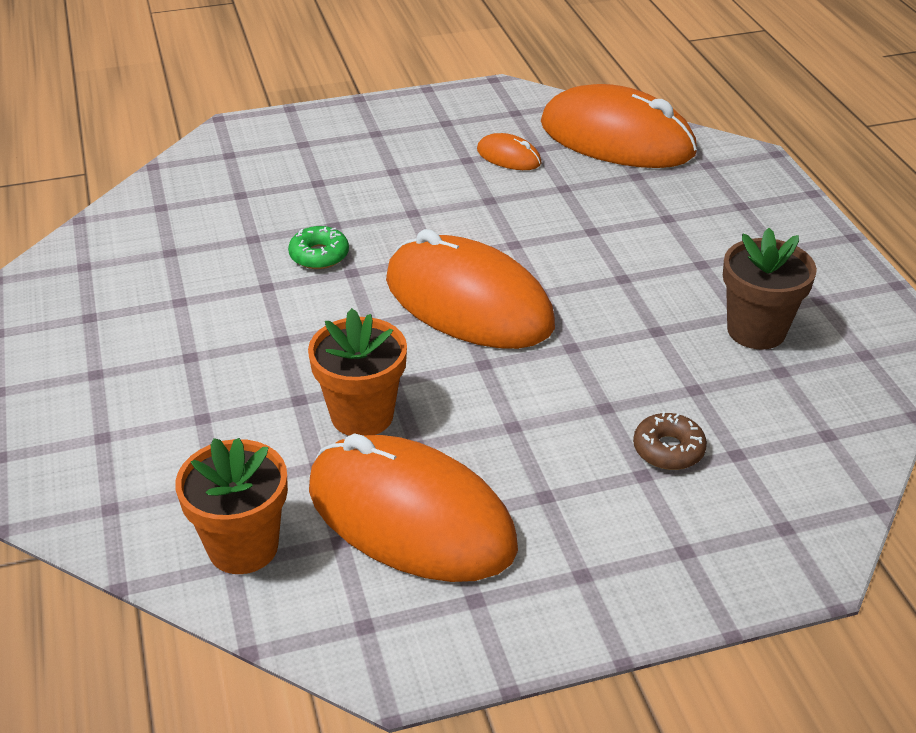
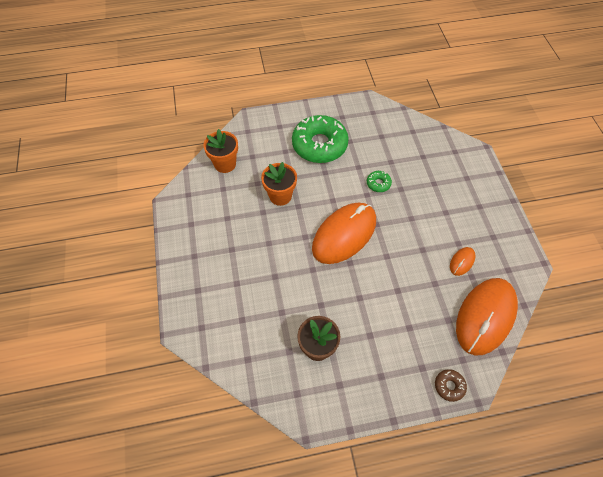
camera: 95 degrees right, 20 degrees up
(186, 353) = (319, 145): none -> green donut
(410, 517) = (229, 208): orange mouse -> none
(668, 449) = (248, 294): brown donut -> brown donut (449, 386)

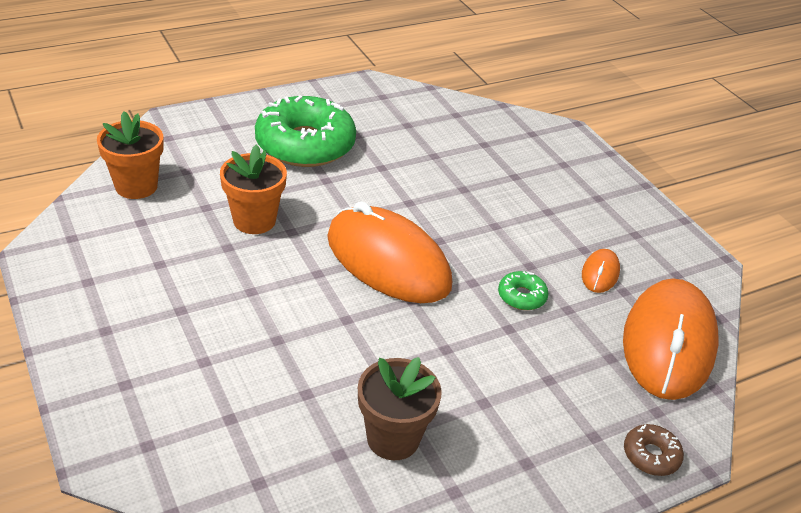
camera: 20 degrees left, 20 degrees down
(344, 234) = (388, 261): orange mouse -> orange mouse turned 75 degrees counterclockwise
(378, 183) = (423, 186): green donut -> green donut (521, 296)

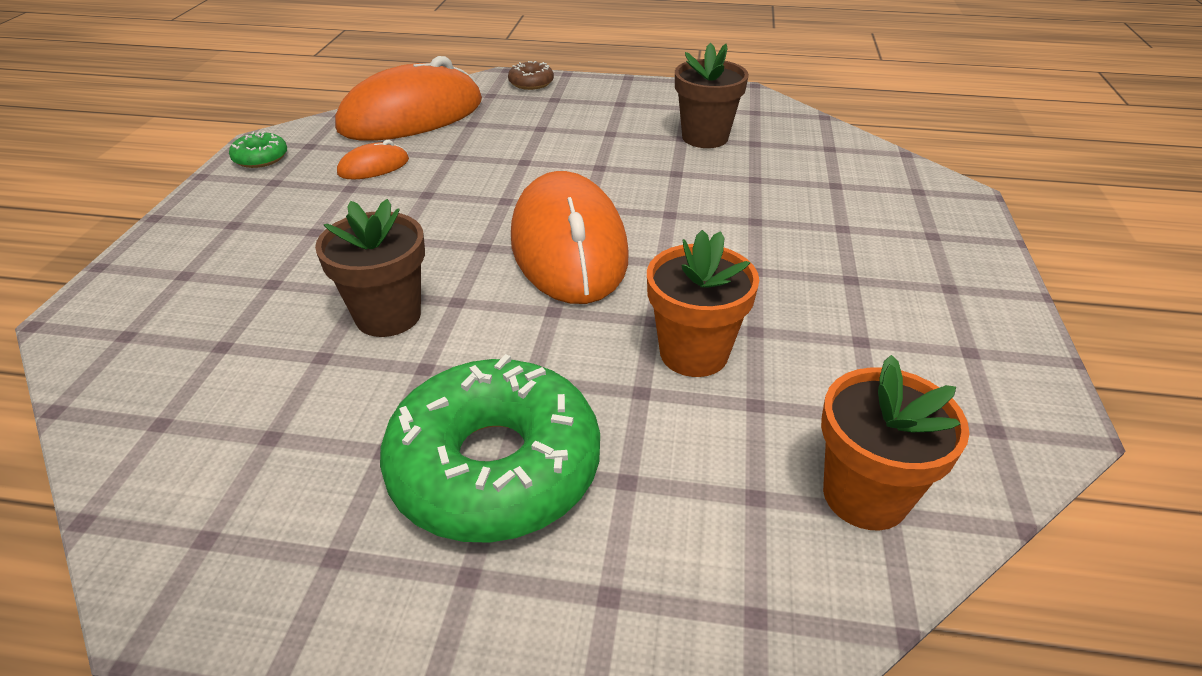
camera: 140 degrees left, 0 degrees up
(432, 182) = (388, 316): none -> brown flower pot
(521, 296) = (476, 175): green donut -> green donut (261, 158)

